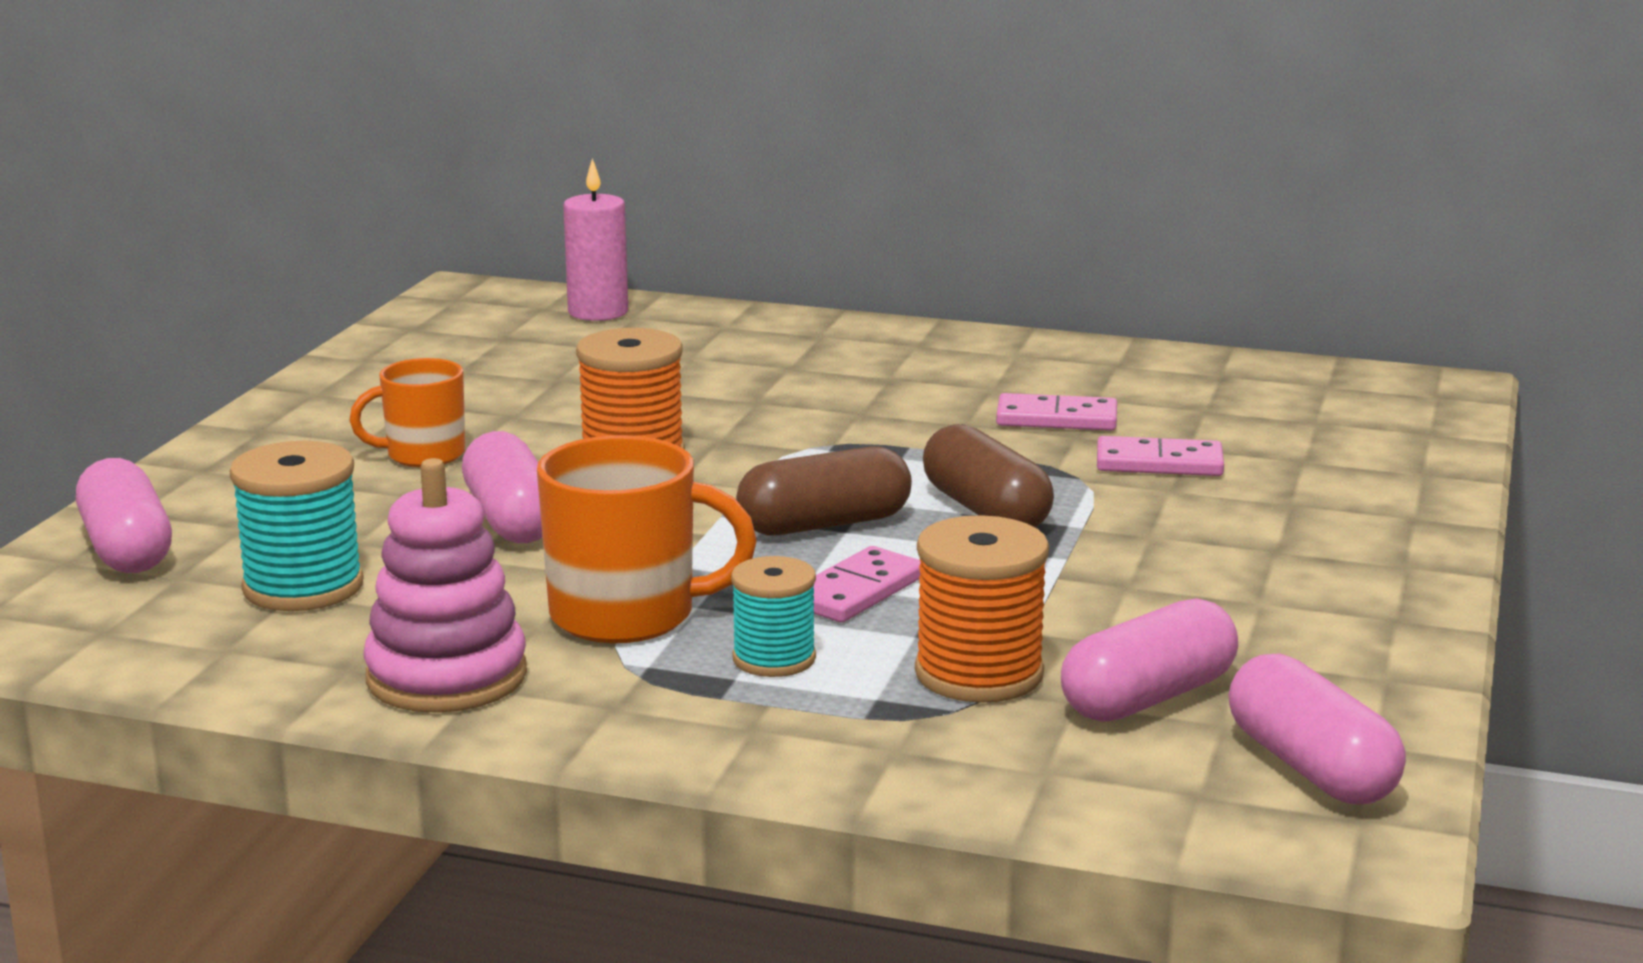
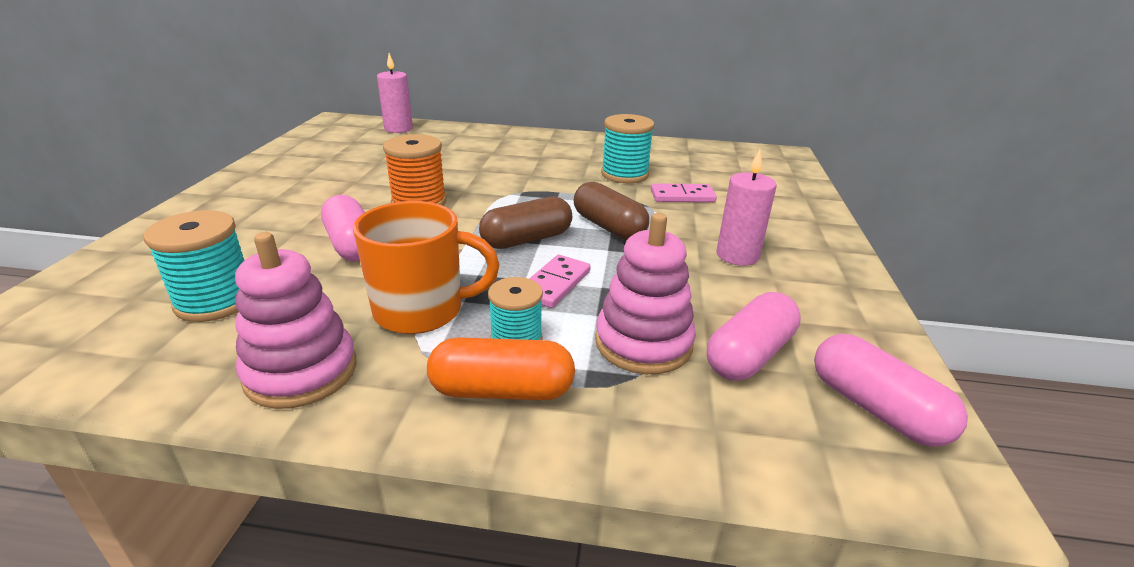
camera: 10 degrees left, 10 degrees up
(127, 549) = (107, 278): pink capsule -> none
(423, 455) = (305, 206): orange mug -> none
(740, 713) = (502, 390): none -> orange capsule
(979, 674) = (643, 343): orange spool -> pink stacking toy
(1056, 418) = (624, 174): pink domino -> turquoise spool
(1212, 566) = (737, 255): none -> pink candle

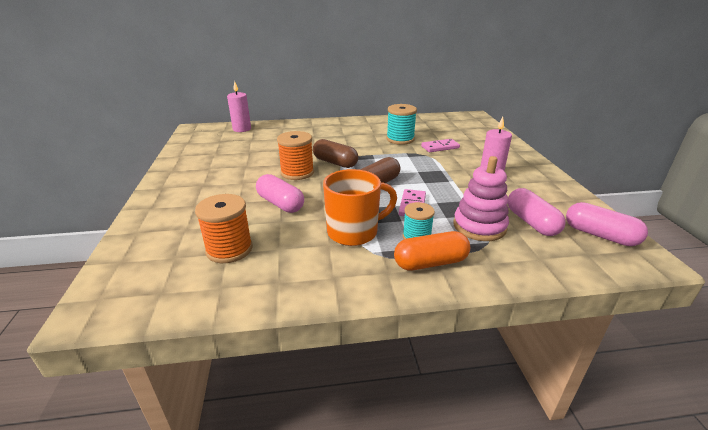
camera: 15 degrees left, 0 degrees up
(215, 301) = (229, 249): turquoise spool -> orange spool
(301, 372) = (318, 276): pink stacking toy -> none
(608, 227) = (415, 170): brown capsule -> brown capsule (335, 163)
(749, 355) = (531, 222): pink capsule -> pink capsule turned 45 degrees counterclockwise

